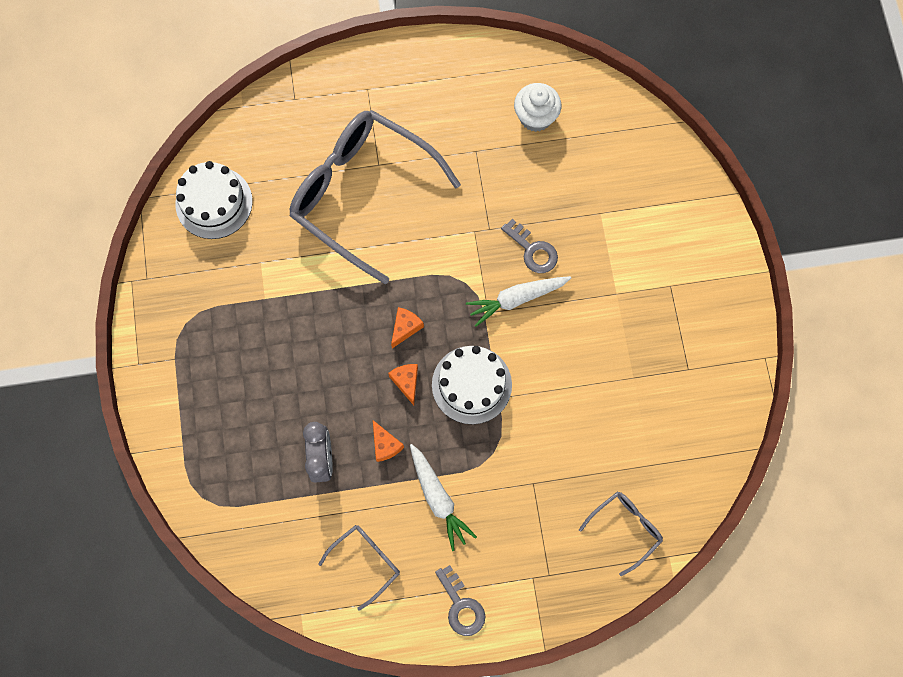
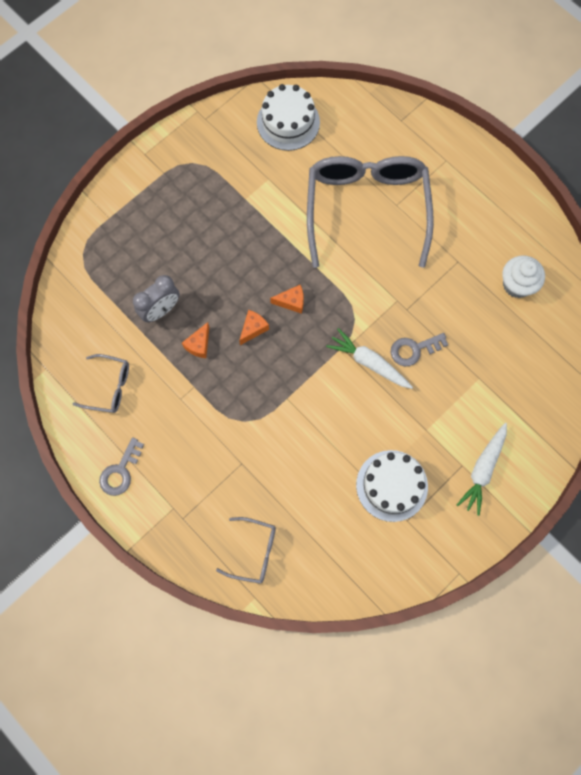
camera: 55 degrees right, 0 degrees up
(438, 498) = (185, 405): white carrot -> white carrot (482, 470)
(471, 384) = (283, 373): white cake -> white cake (392, 485)
(533, 250) = (414, 349): grey key -> grey key turned 60 degrees clockwise

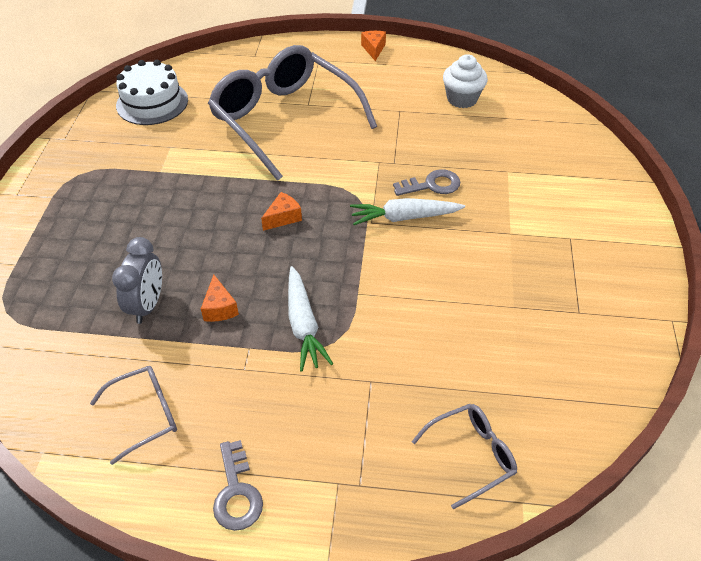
camera: 40 degrees left, 25 degrees down
(253, 329) = (265, 260): orange cheese -> orange cheese (373, 49)
(392, 485) = (532, 294): white cake -> none
(414, 349) = (432, 185): grey key -> grey key turned 135 degrees counterclockwise
(482, 470) = (589, 229): white carrot -> white carrot (303, 325)

